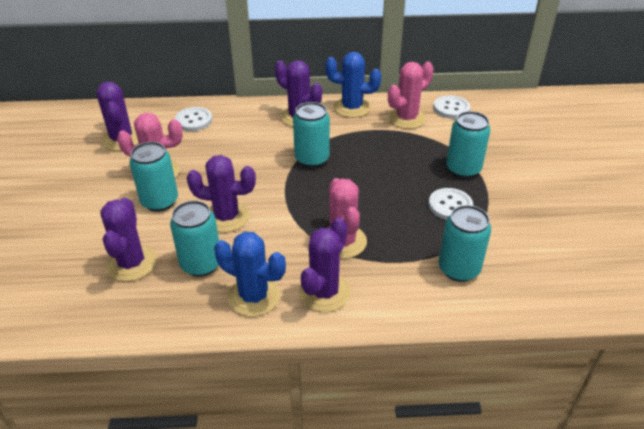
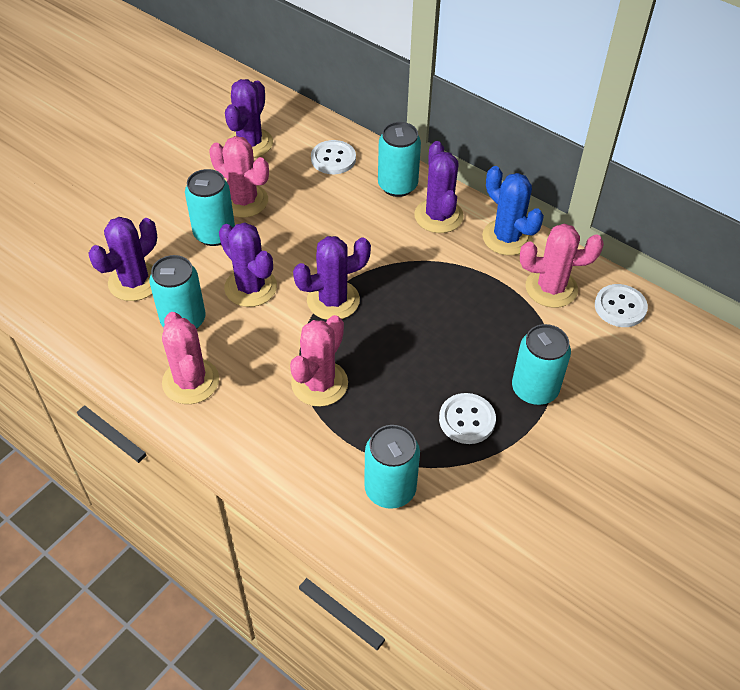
camera: 40 degrees right, 10 degrees up
(254, 296) = (191, 381): blue cactus -> pink cactus
(312, 159) = (394, 275): turquoise can -> turquoise can (397, 185)
(324, 292) = (248, 420): purple cactus -> purple cactus (333, 300)

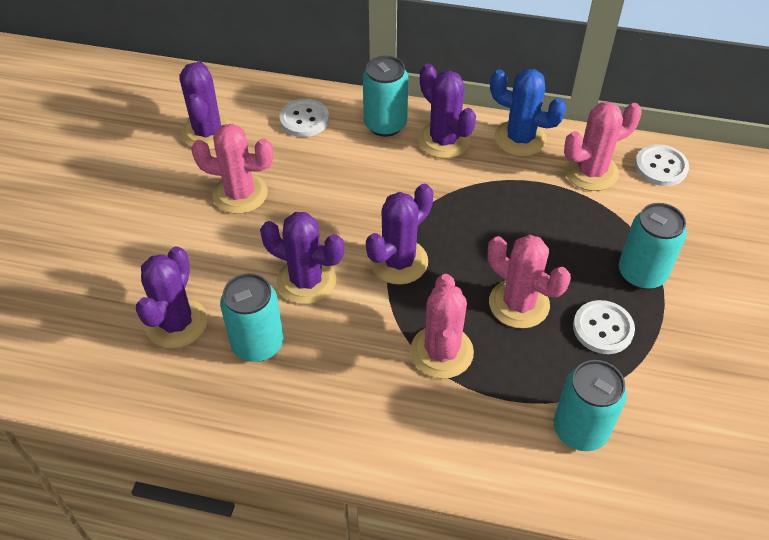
camera: 25 degrees left, 0 degrees up
(191, 381) = (308, 406): pink cactus -> pink cactus (519, 304)
(214, 234) = (231, 239): turquoise can -> none

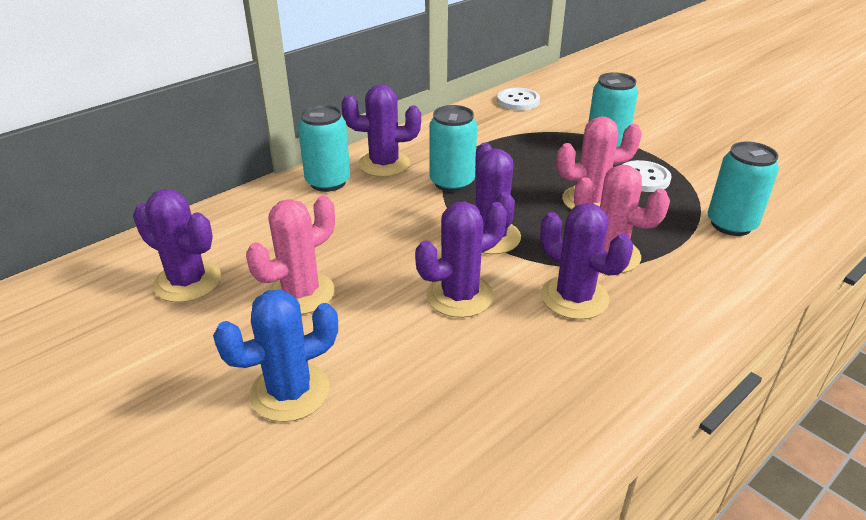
camera: 55 degrees left, 15 degrees down
(176, 323) = (426, 410): purple cactus -> purple cactus (574, 297)
(258, 344) = (509, 359): turquoise can -> turquoise can (452, 182)
(304, 119) = (260, 218): white button -> none
(520, 139) = (426, 135): blue cactus -> blue cactus (290, 392)
(591, 172) = (493, 124): pink cactus -> none

